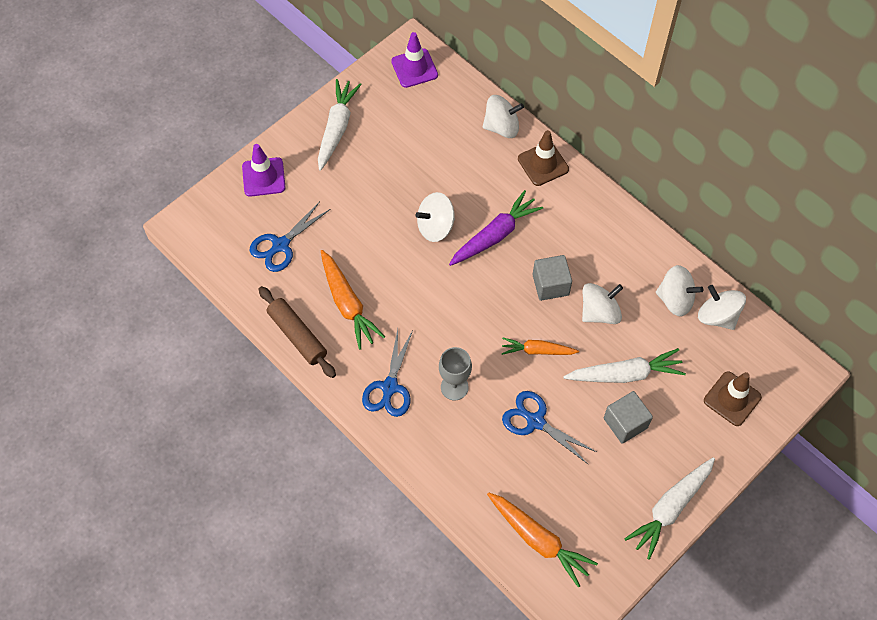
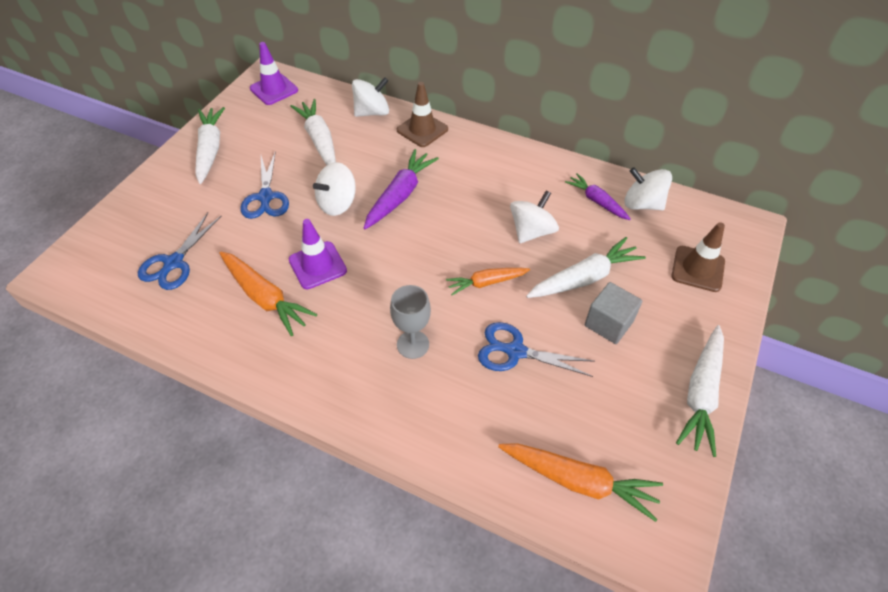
camera: 20 degrees left, 10 degrees down
(263, 177) = (141, 207): purple traffic cone -> purple traffic cone (317, 265)
(297, 335) = (215, 345): brown rolling pin -> none
(389, 387) = (339, 367): blue scissors -> blue scissors (266, 197)
(440, 147) = (319, 140): none -> white carrot
(550, 285) = (473, 221): grey cube -> none
(675, 299) = (596, 201): white spinning top -> purple carrot

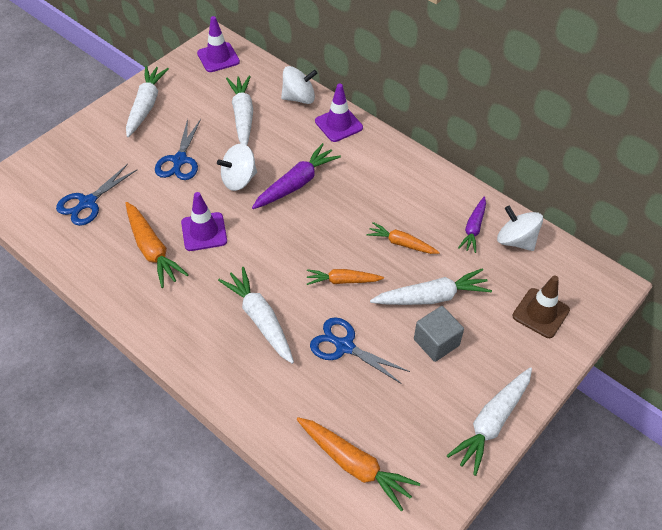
camera: 15 degrees right, 0 degrees up
(413, 344) = (260, 319): grey goblet -> white carrot
(422, 130) = (338, 124): brown traffic cone -> purple traffic cone
(531, 231) = (401, 243): white spinning top -> orange carrot
(596, 201) = (473, 228): purple carrot -> purple carrot turned 135 degrees counterclockwise

